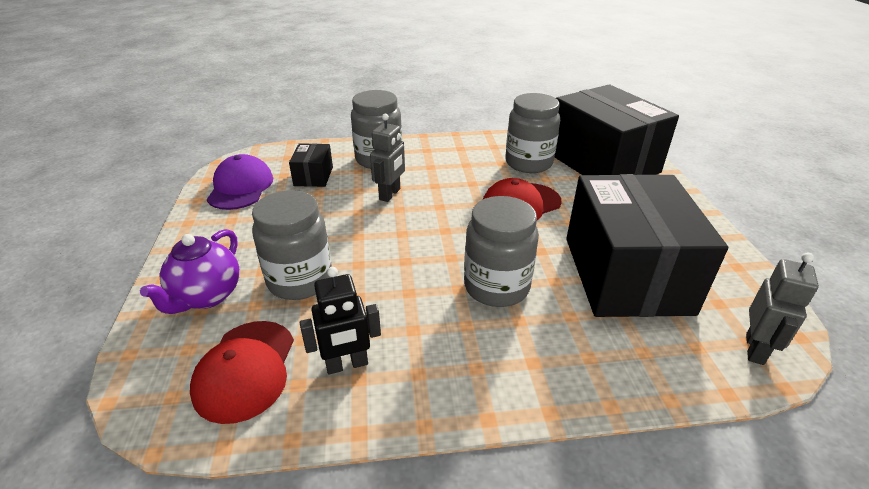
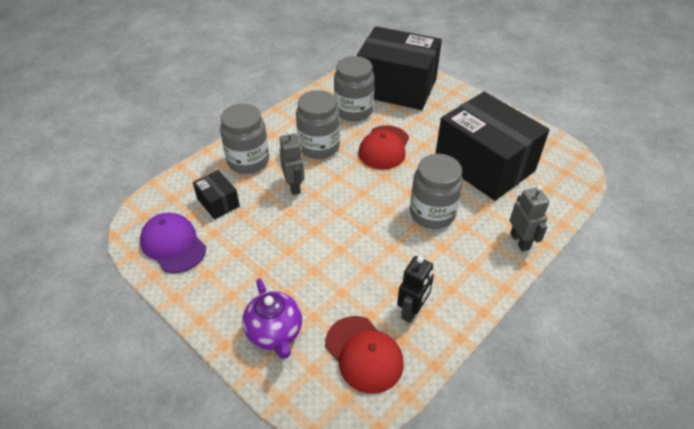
camera: 40 degrees left, 10 degrees up
(300, 280) = (319, 283): grey jar -> grey jar (319, 147)
(755, 349) = (570, 174): grey robot -> grey robot (520, 241)

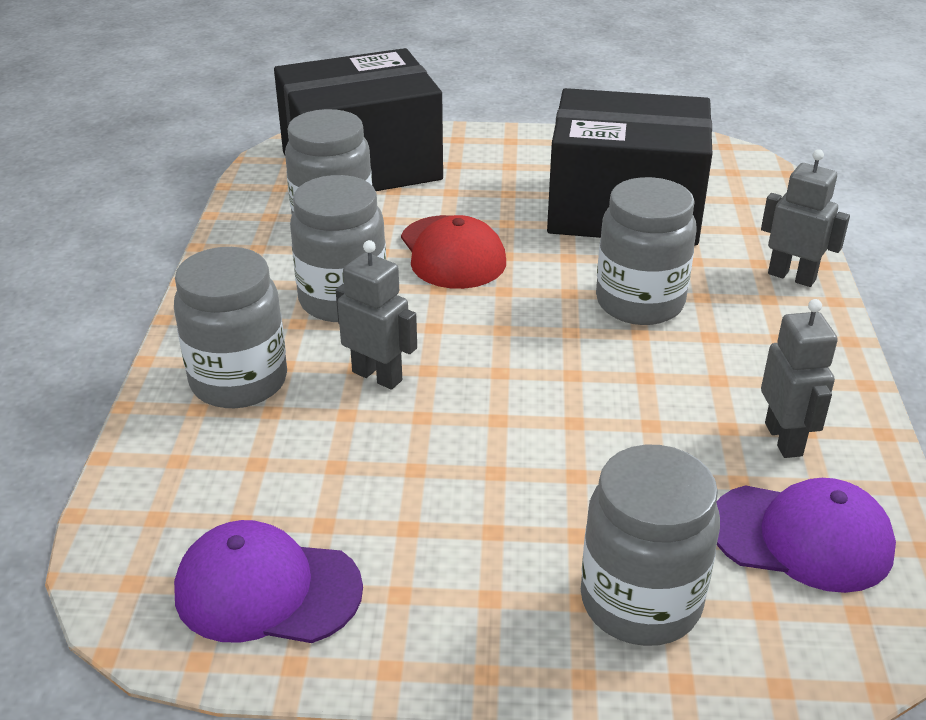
camera: 40 degrees left, 10 degrees down
(218, 202) = (267, 473): black box -> none
(275, 333) = (640, 602): purple teapot -> grey jar
(364, 354) = (802, 537): red cap -> purple cap
(412, 311) = (784, 439): black robot -> grey robot

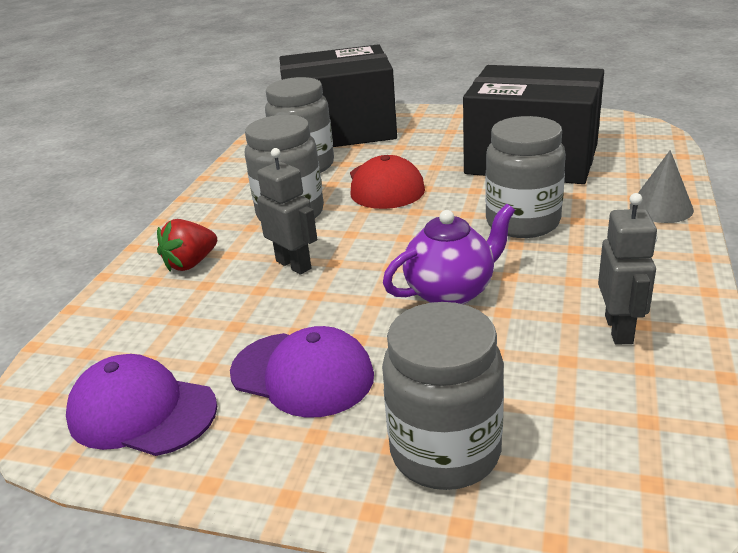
camera: 15 degrees right, 5 degrees down
(239, 381) = (191, 263): grey jar -> red strawberry
(584, 403) = (451, 292): none -> purple teapot
(792, 276) = (661, 208): grey robot -> grey cone
(802, 537) = (614, 411): purple cap -> purple cap (302, 374)

